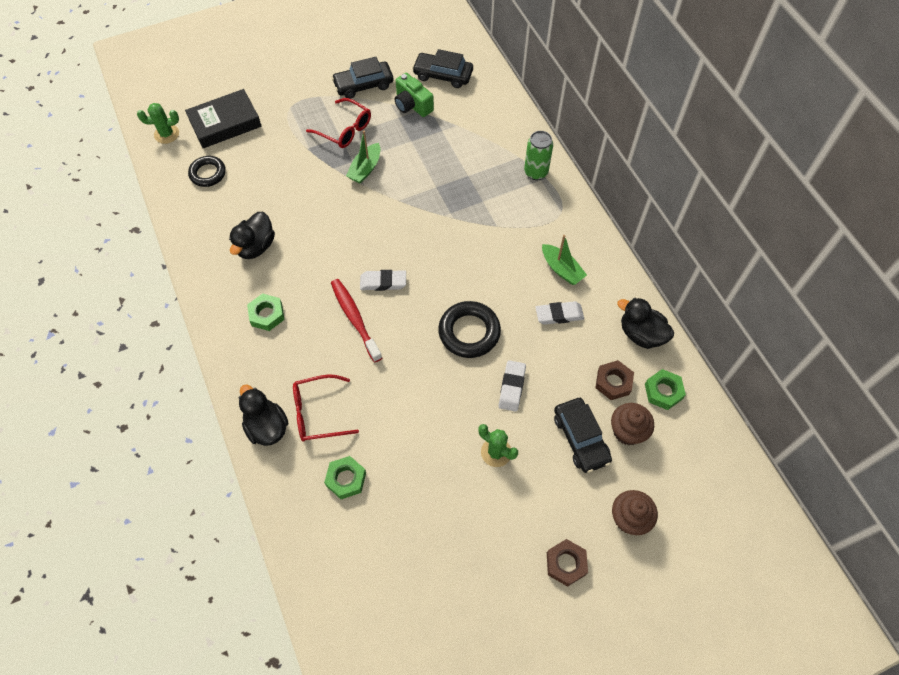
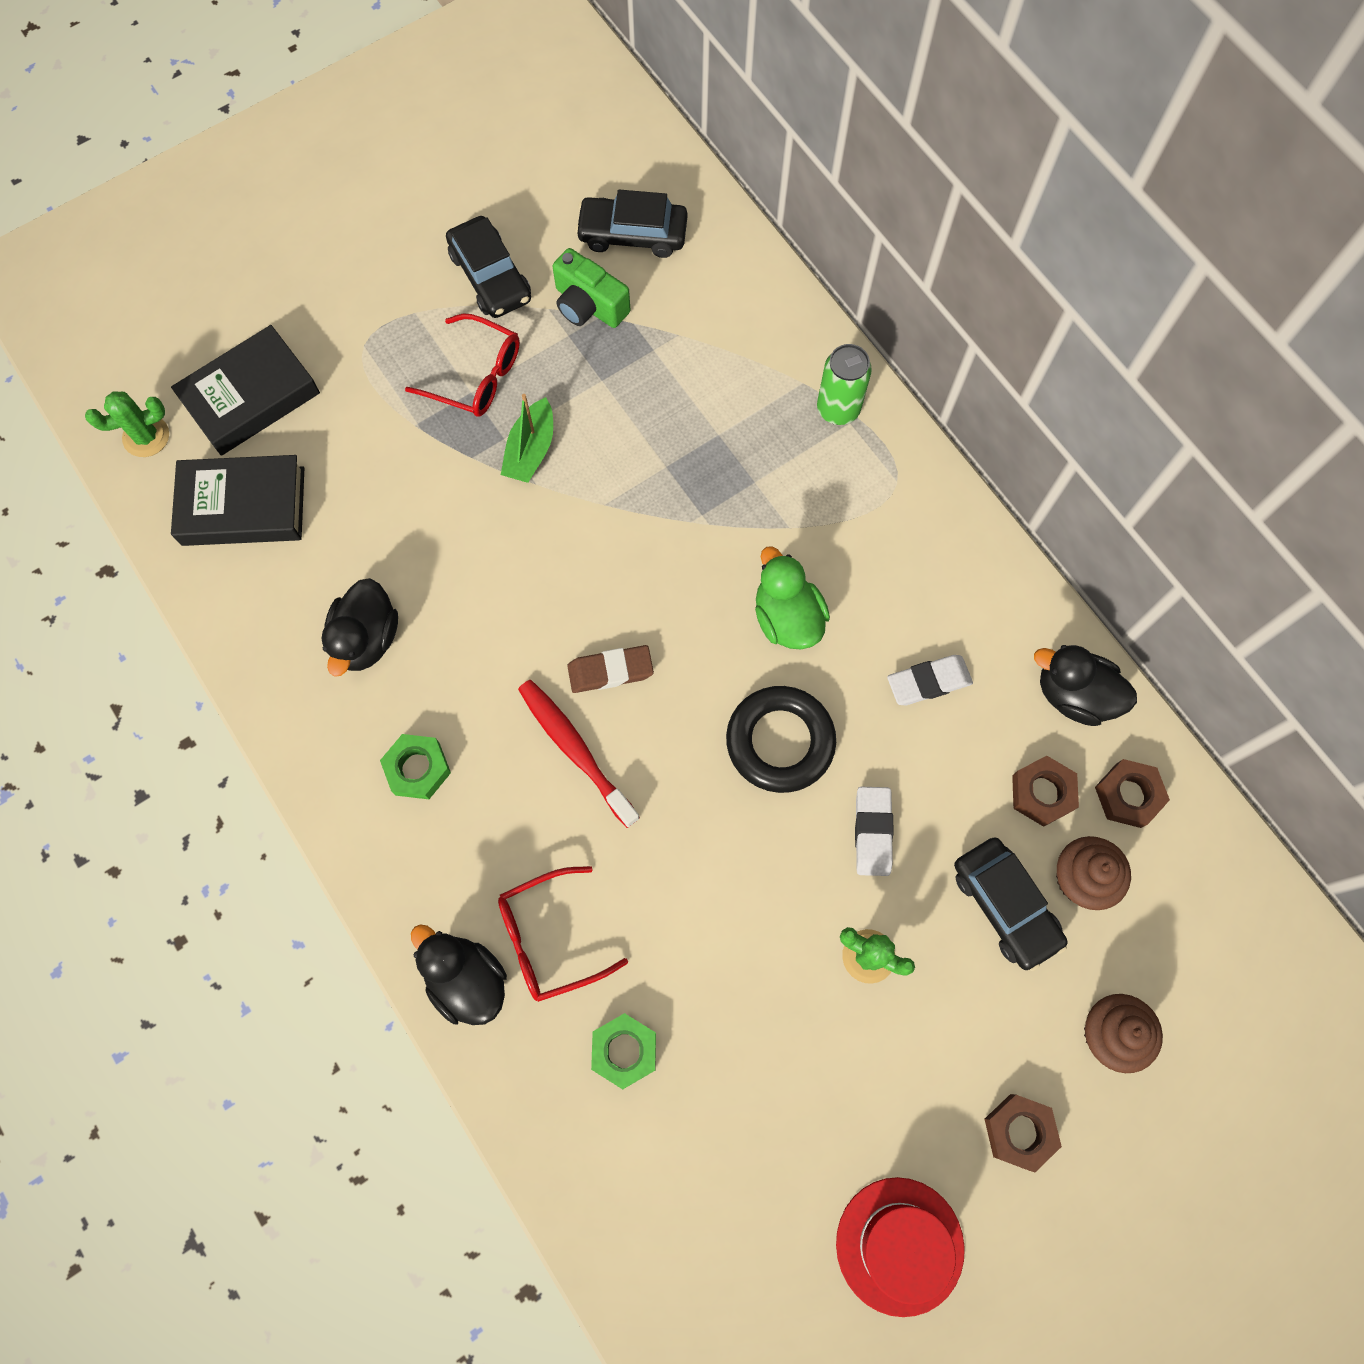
camera: 10 degrees left, 10 degrees up
(208, 173) = (243, 506): black ring -> black book
(363, 85) = (490, 277): black car -> black car turned 90 degrees counterclockwise
(383, 282) = (610, 671): white eraser -> brown eraser
(482, 615) = (899, 1245): none -> red hat
(486, 270) = (787, 618): none -> green duck
(561, 269) = (917, 594): green boat -> none
(663, 391) = (1128, 795): green nut -> brown nut

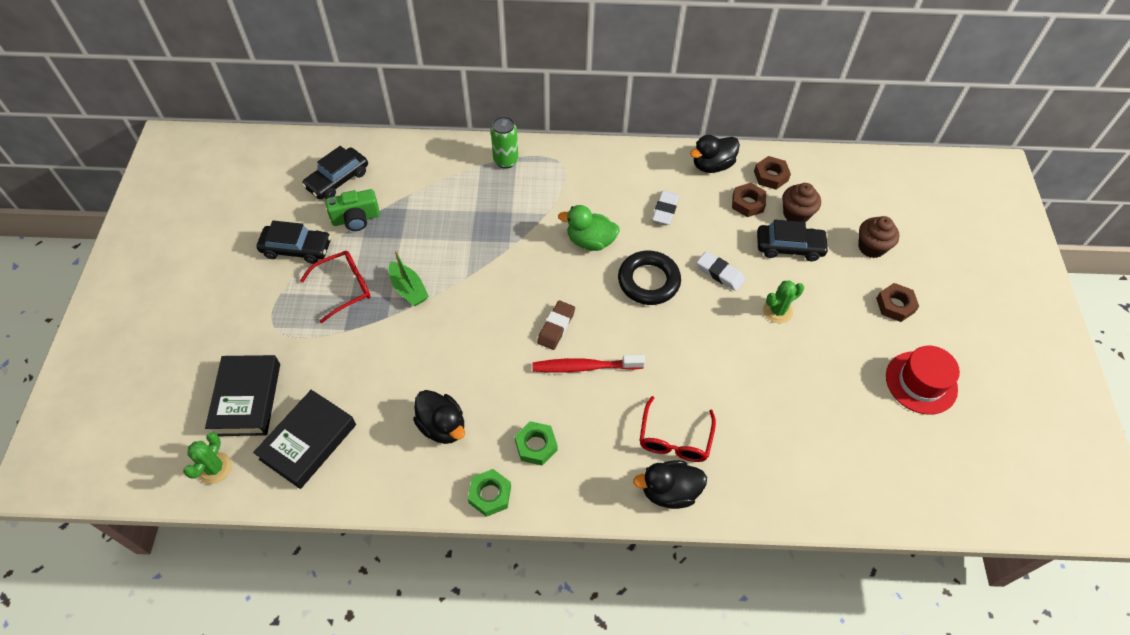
camera: 55 degrees left, 15 degrees down
(624, 1051) = (756, 440): green nut -> green nut (490, 495)

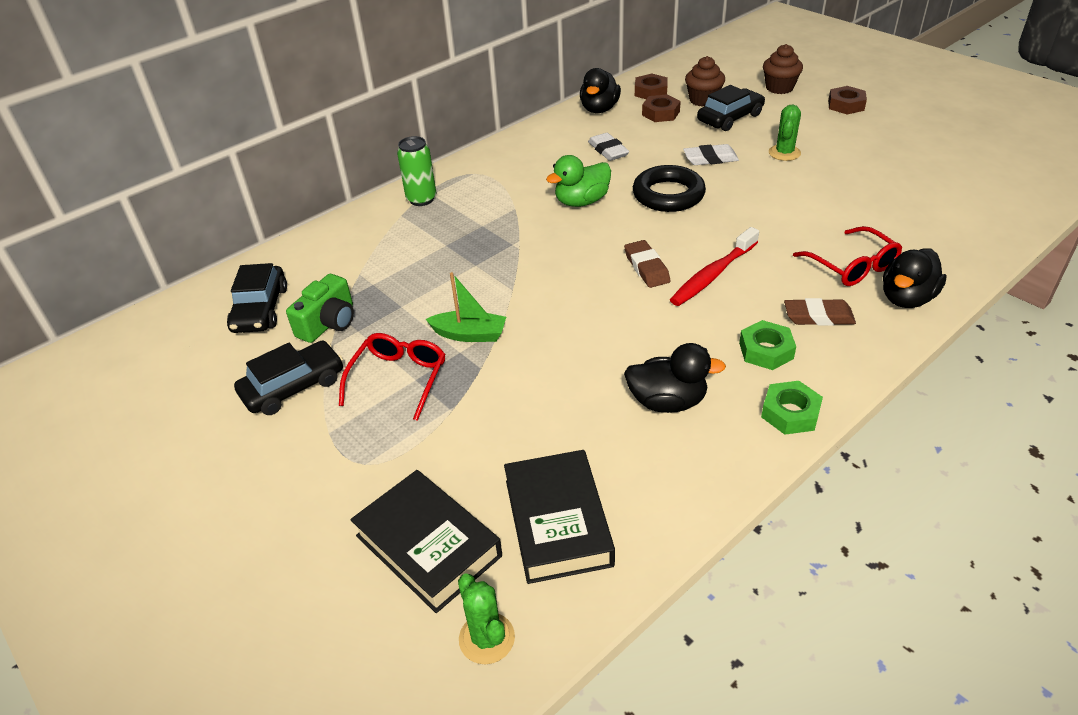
camera: 40 degrees left, 15 degrees down
(598, 453) = (818, 316): none -> brown eraser
(921, 382) = (930, 130): red hat -> none

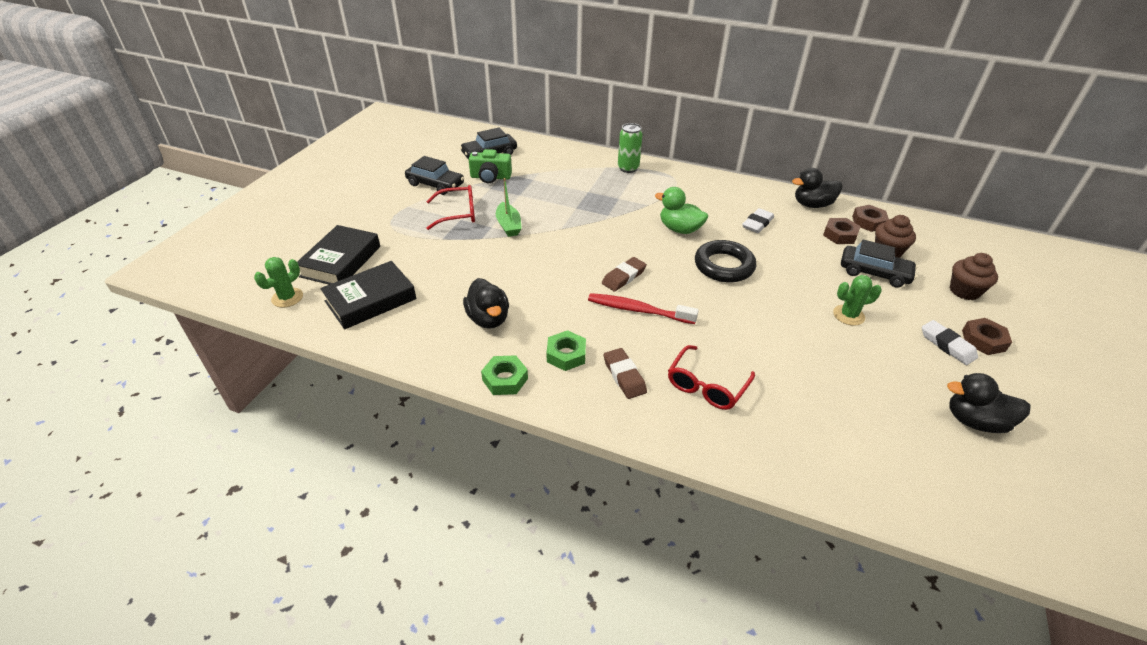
camera: 60 degrees right, 0 degrees up
(710, 159) = (796, 276): white eraser -> white eraser (947, 345)
(906, 298) = (685, 427): black duck -> black duck (975, 421)

